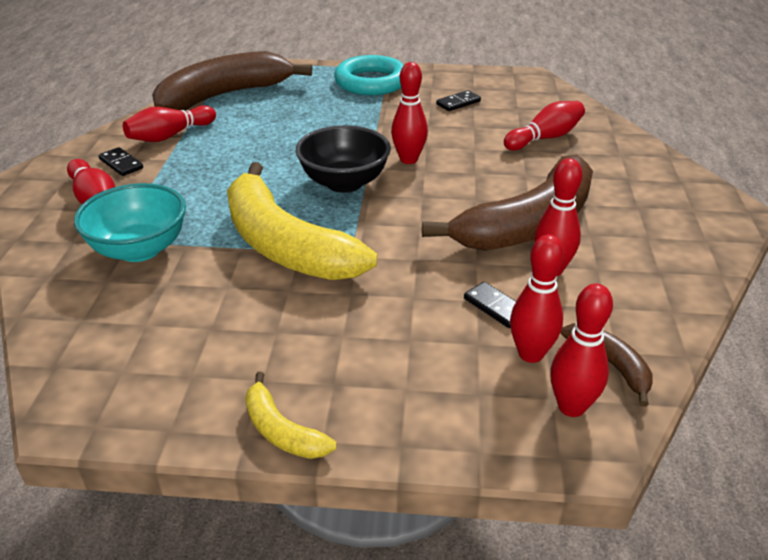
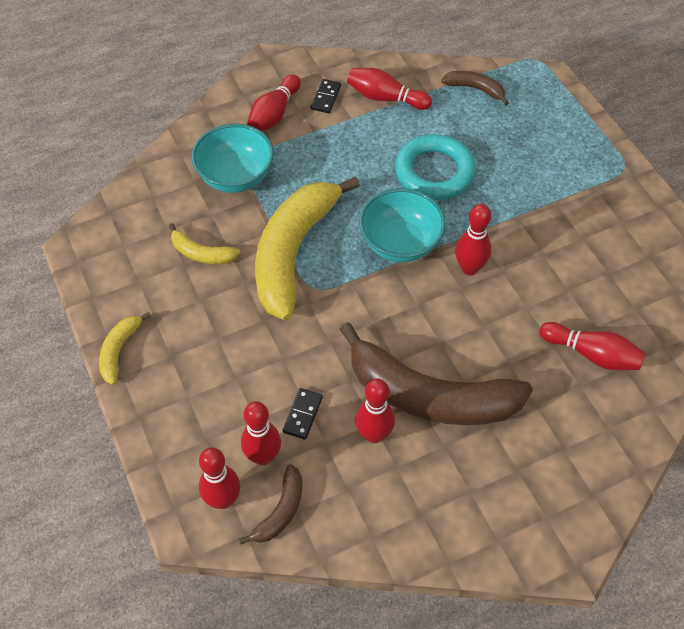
camera: 60 degrees right, 20 degrees up
(212, 309) = (202, 253): none -> yellow banana
(224, 96) = (475, 89): brown banana -> brown banana, size x0.44
(344, 183) = (400, 243): black bowl -> turquoise bowl
(371, 82) = (591, 172): turquoise ring -> turquoise ring (434, 172)
(458, 103) = (606, 257): black domino -> none

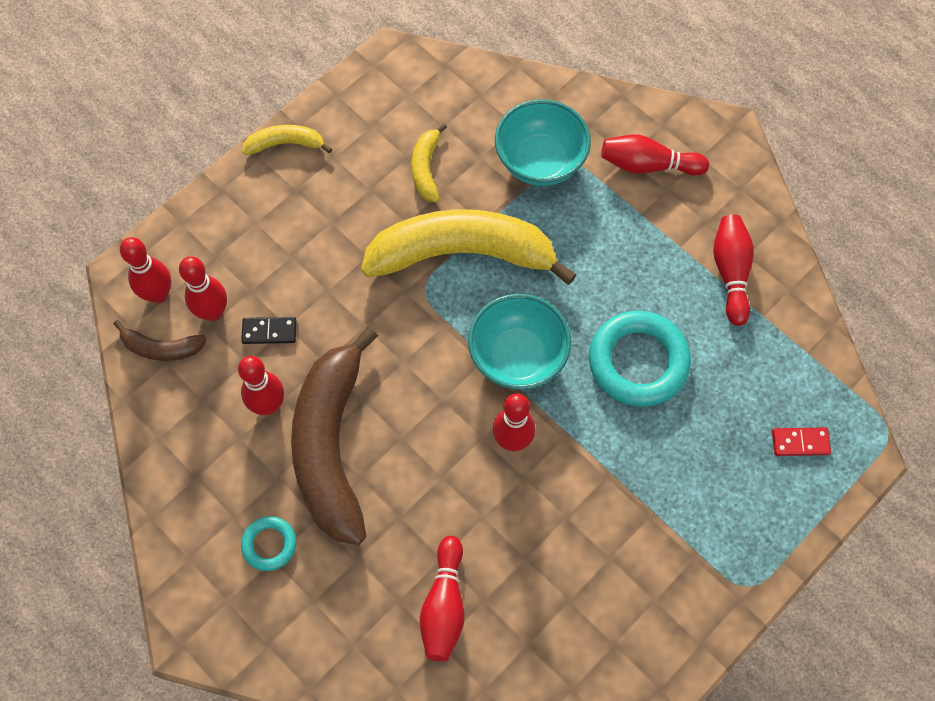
camera: 70 degrees right, 10 degrees up
(326, 97) = (699, 209): black domino -> none
(475, 89) = (797, 371): brown banana -> none
(504, 468) = (269, 544): none -> turquoise ring
(529, 105) = (800, 442): none -> red domino

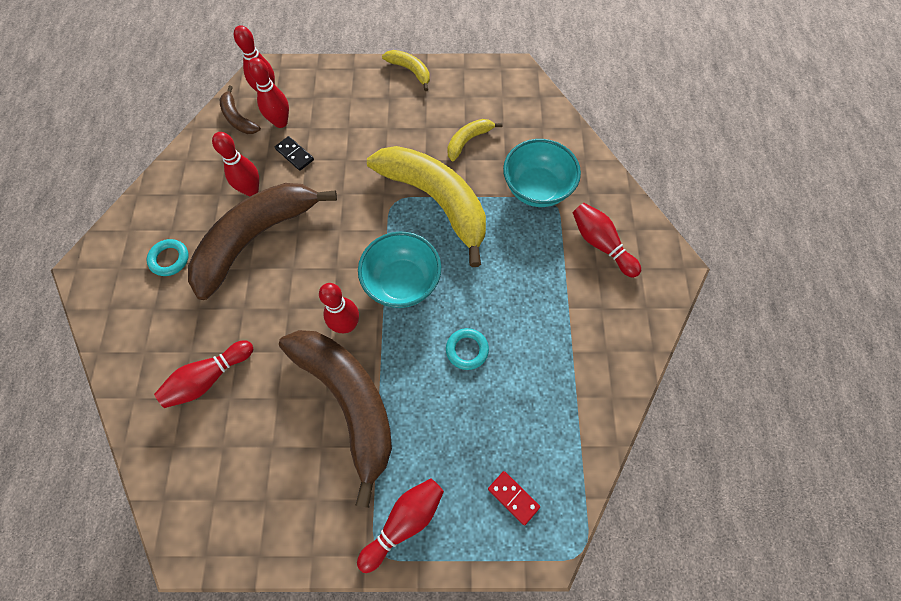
camera: 45 degrees right, 0 degrees up
(590, 500) = (349, 401): none -> brown banana
(638, 362) = (467, 350): turquoise ring -> turquoise ring, size x0.51
(730, 273) = (584, 351): red bowling pin -> red bowling pin (404, 522)

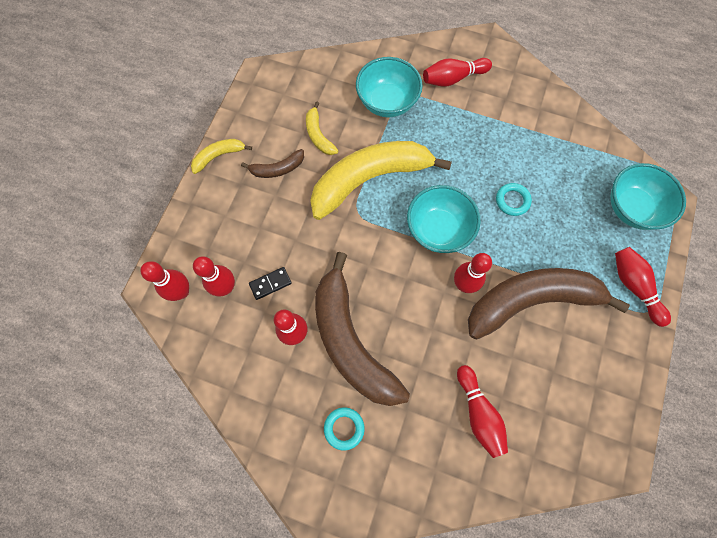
camera: 70 degrees left, 5 degrees up
(238, 118) = (202, 327): brown banana -> brown banana (277, 169)
(513, 498) = (631, 208): red domino -> turquoise bowl

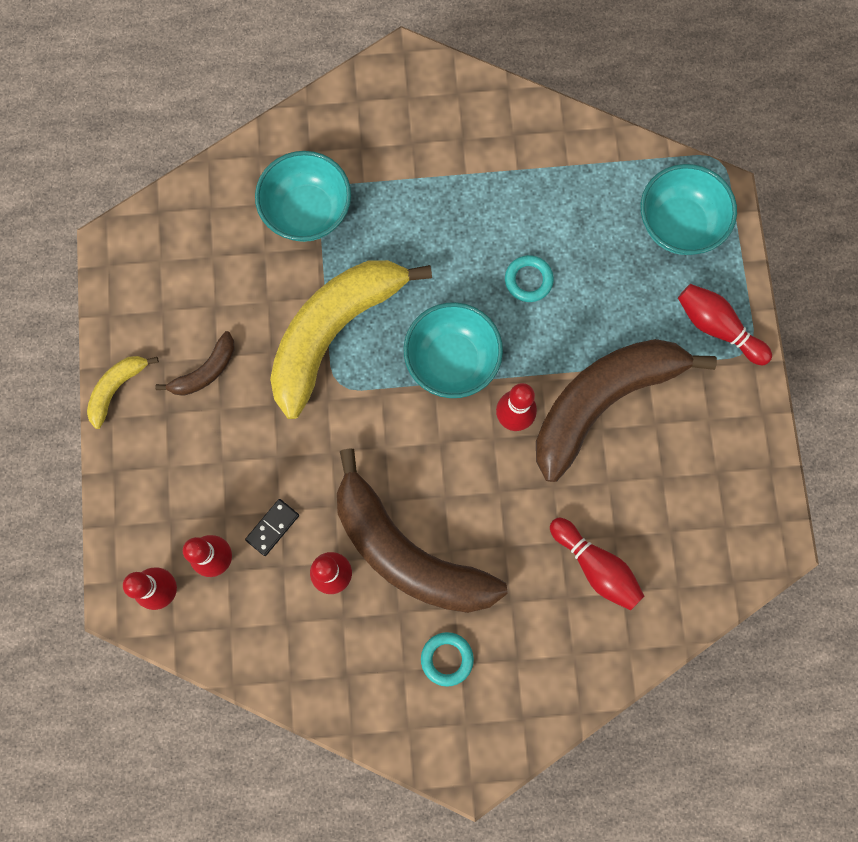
camera: 25 degrees left, 5 degrees up
(318, 135) = (237, 300): yellow banana -> none
(453, 78) = (380, 138): red bowling pin -> none

